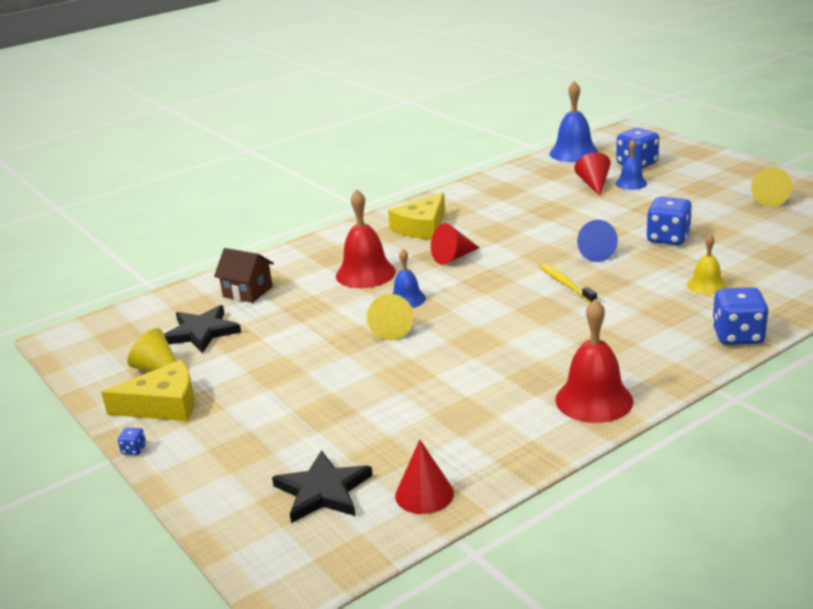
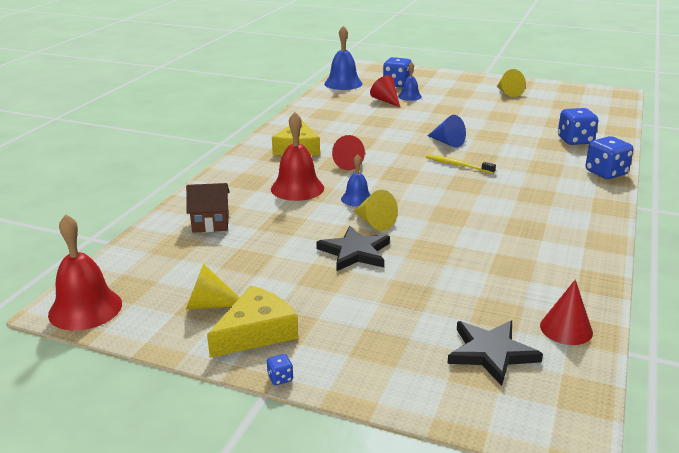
camera: 35 degrees left, 0 degrees up
(201, 332) = (210, 264): black star -> black star (355, 252)
(594, 400) = (581, 232): red bell -> red bell (85, 308)
(668, 238) = (481, 125): blue dice -> blue dice (575, 141)
(706, 285) = (545, 148): yellow bell -> none

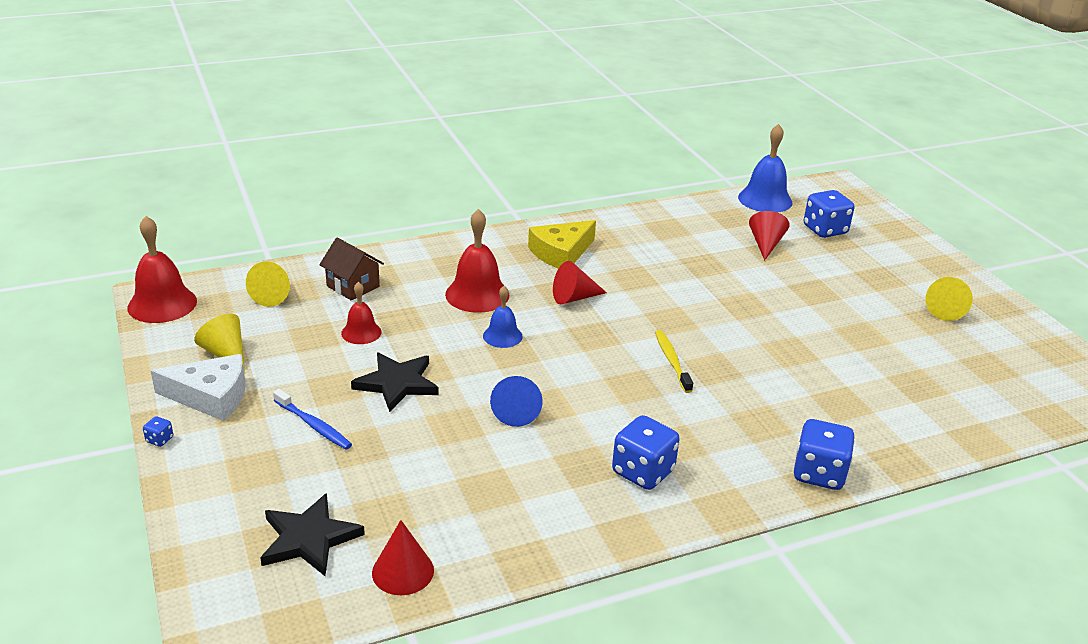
camera: 45 degrees right, 5 degrees up
(256, 332) = (211, 396): yellow cheese -> white cheese
(273, 242) = (361, 332): none -> red bell
(359, 301) = (313, 425): none -> blue toothbrush
(374, 222) = (468, 368): yellow cone -> yellow cone (273, 295)
(410, 96) = (806, 253): blue bell -> none
(447, 142) = (720, 330): blue cone -> blue cone (516, 411)
(575, 141) = (880, 416): blue dice -> blue dice (643, 472)

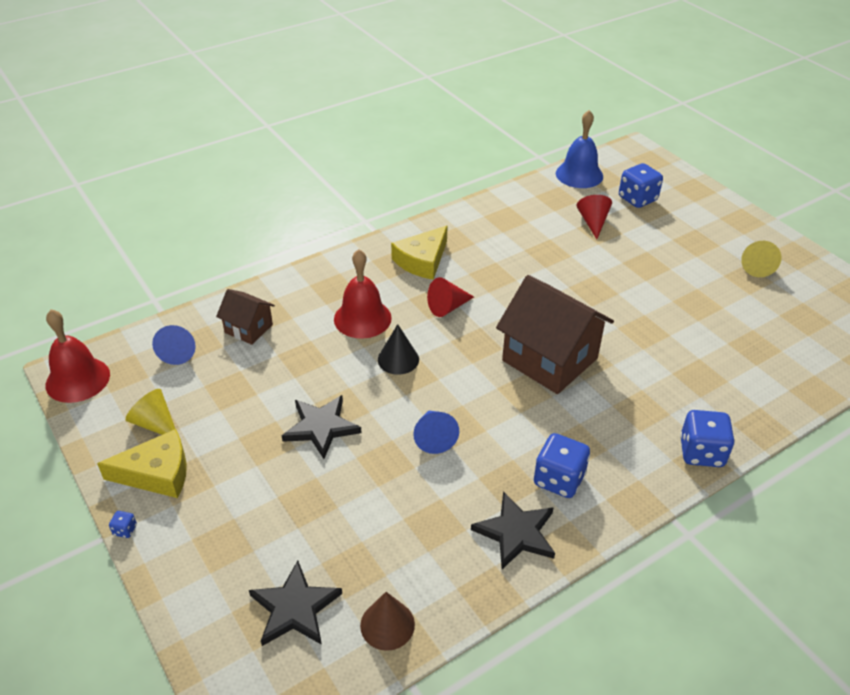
camera: 10 degrees left, 10 degrees up
(211, 396) = (157, 473): white cheese -> yellow cheese
(273, 295) = (179, 351): yellow cone -> blue cone
(313, 425) = (261, 487): blue toothbrush -> none
(361, 332) = (272, 378): red bell -> none
(403, 571) = (387, 624): red cone -> brown cone
(502, 336) = (398, 359): blue bell -> black cone
(576, 513) = (516, 533): none -> black star
(672, 361) = (550, 359): yellow toothbrush -> brown house

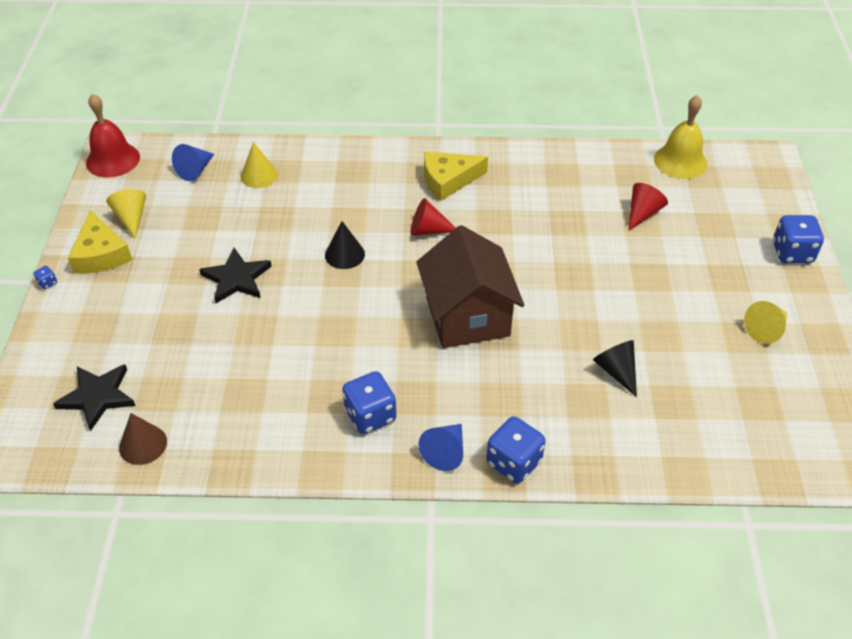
camera: 35 degrees right, 5 degrees up
(157, 473) = (101, 254): yellow cheese -> yellow cheese turned 45 degrees clockwise
(248, 328) = (259, 175): brown house -> yellow cone
(362, 318) = (350, 207): red bell -> none
(434, 437) = (309, 330): blue cone -> blue cone (445, 452)
(516, 533) = (295, 436): black star -> none
(579, 174) = (680, 161): blue bell -> yellow bell
(637, 199) = (714, 209): blue dice -> blue dice (792, 253)
(696, 345) = (616, 371): none -> black cone

